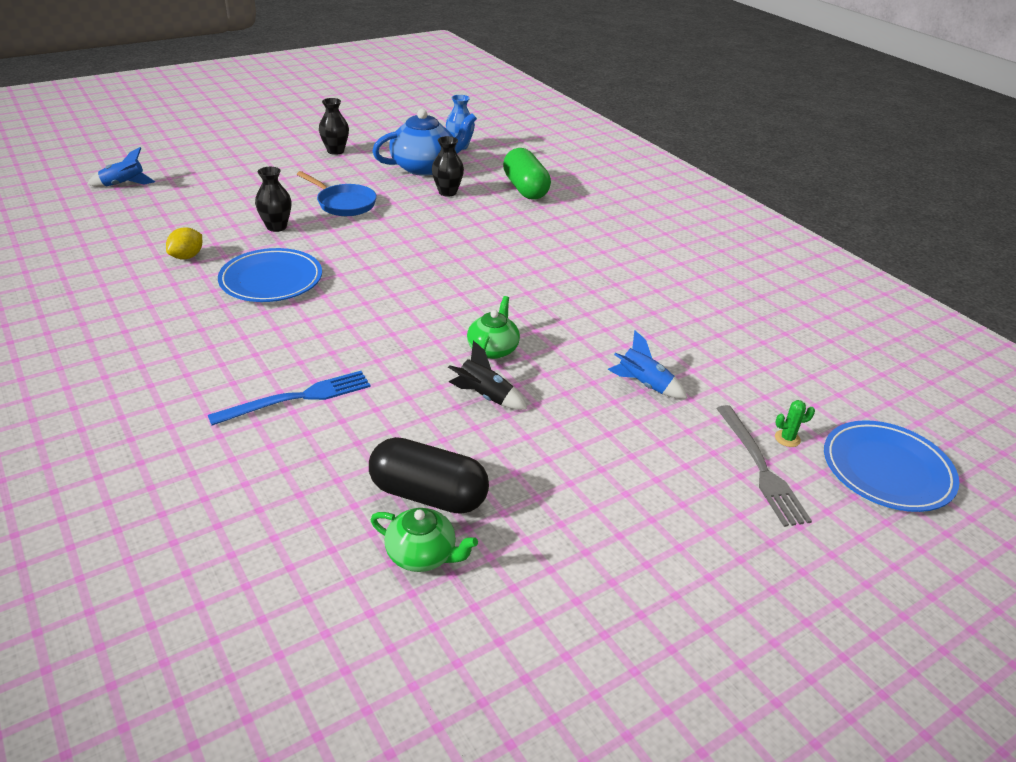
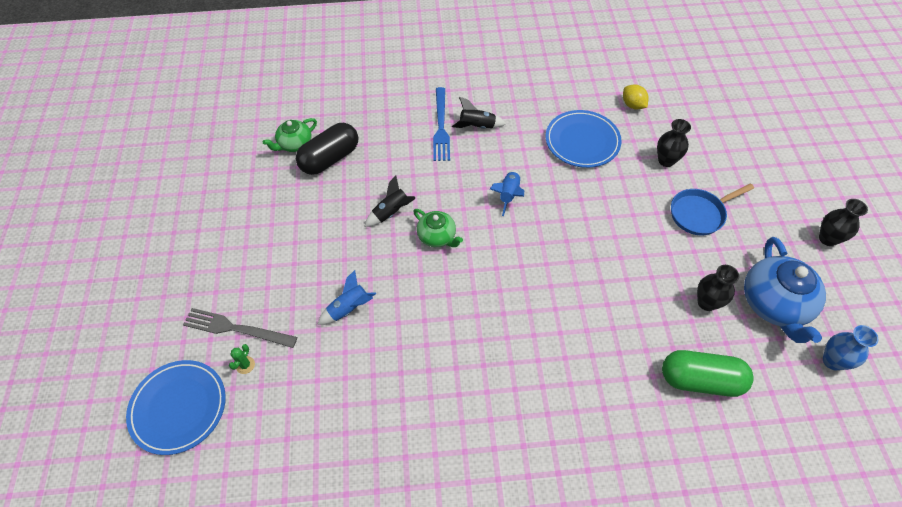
camera: 120 degrees right, 20 degrees up
(123, 185) = (767, 86): blue rocket -> blue rocket (508, 195)
(281, 365) = (477, 126): none -> black rocket

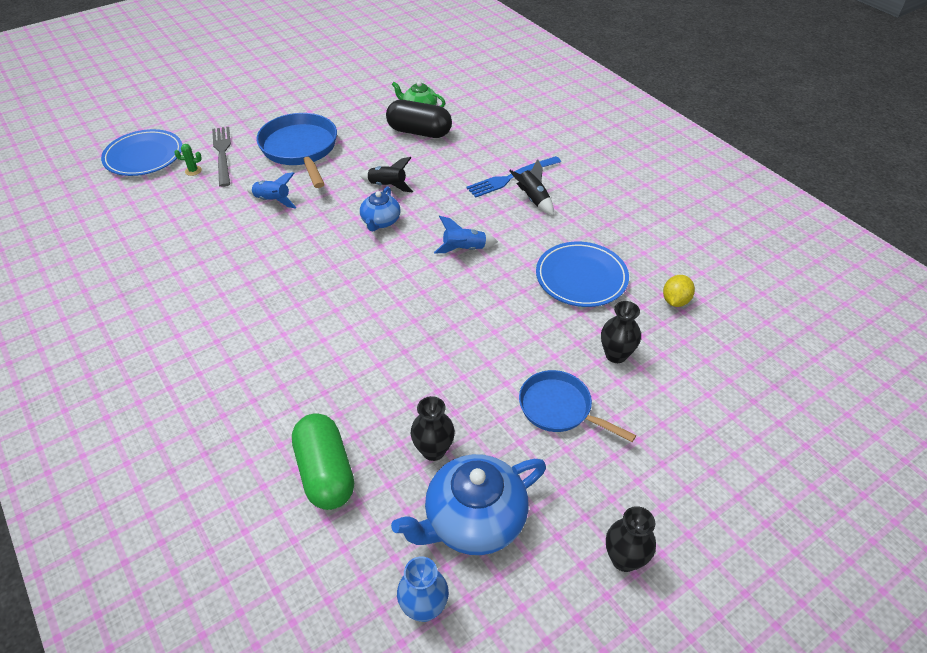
camera: 60 degrees right, 10 degrees down
(283, 258) = (300, 149): none -> blue pan
(437, 236) = (380, 221): green teapot -> blue teapot

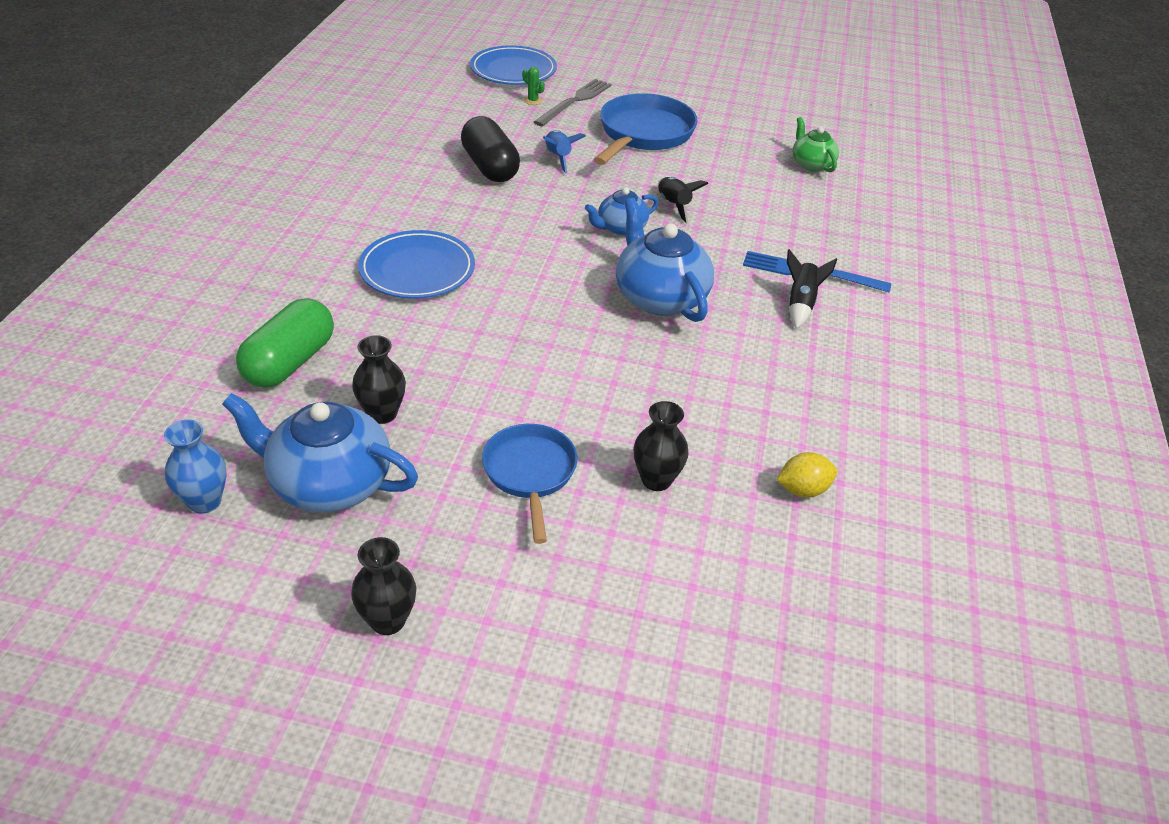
camera: 45 degrees right, 5 degrees down
(419, 132) = (779, 182): black capsule -> black capsule (490, 167)
(464, 249) = (660, 297): blue rocket -> blue teapot
(581, 277) = (734, 397): blue plate -> blue plate (417, 270)

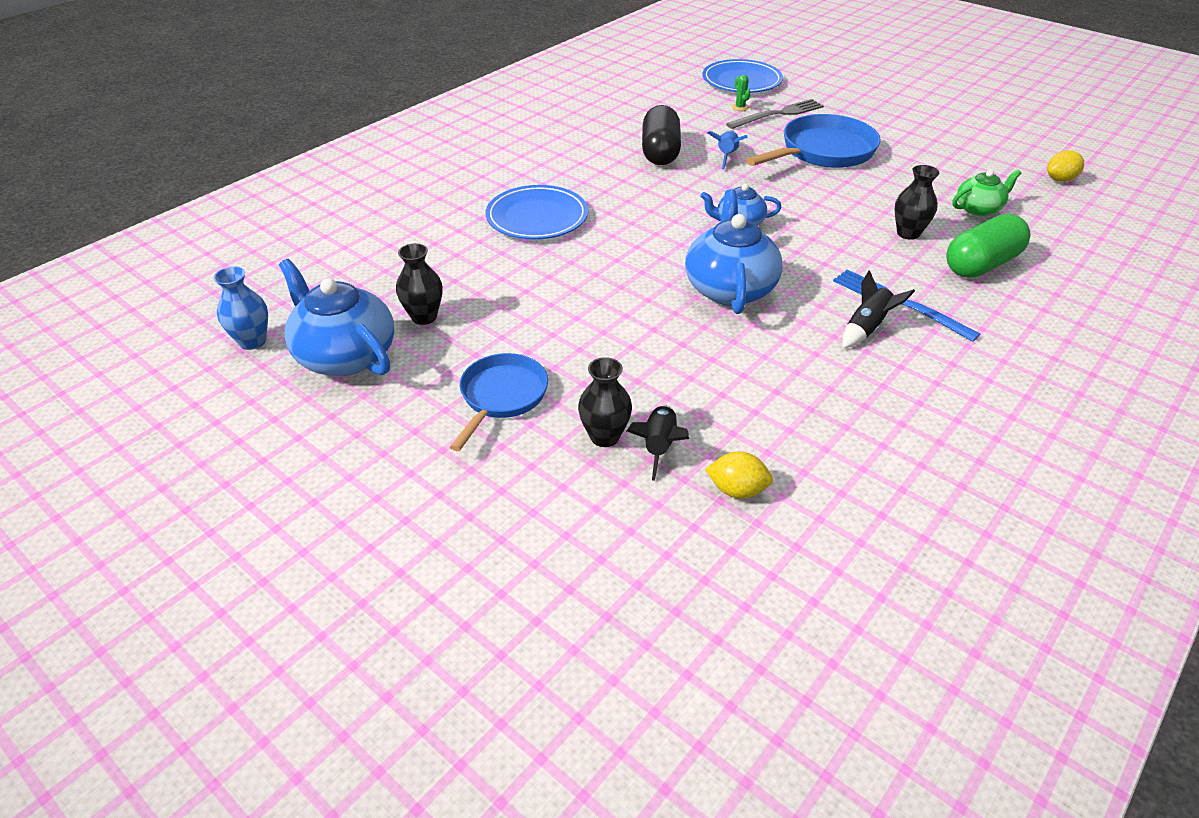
camera: 30 degrees right, 0 degrees up
(290, 362) = (388, 261): green capsule -> green capsule (981, 264)
(388, 620) = (305, 469): black vase -> black vase (908, 233)
(673, 205) = (804, 216): black rocket -> black rocket (659, 446)
(811, 164) = (978, 209): green teapot -> green teapot turned 60 degrees clockwise
(855, 121) = (1060, 179): none -> yellow lemon

